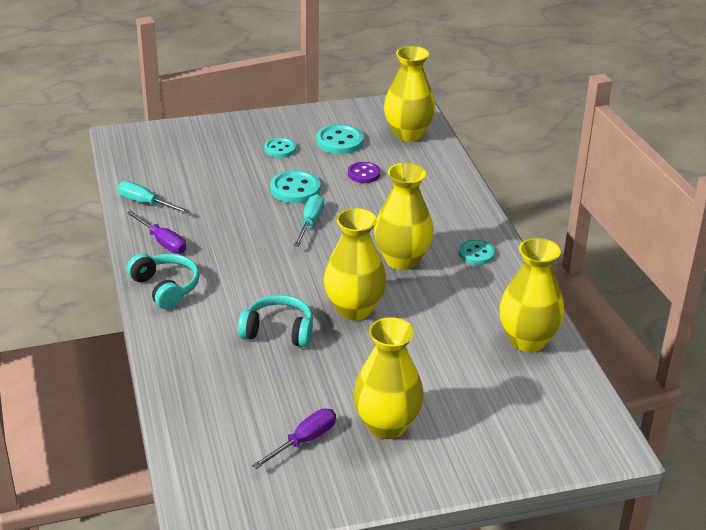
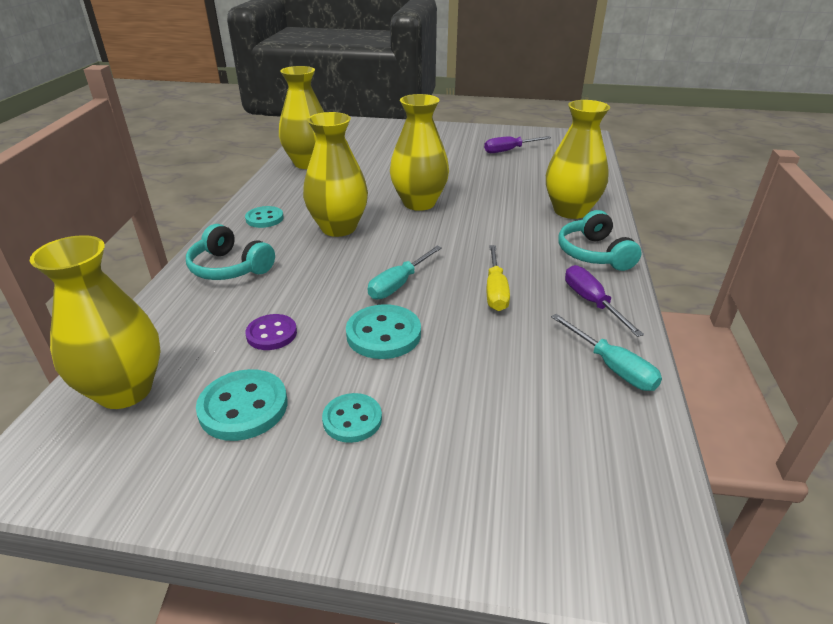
camera: 155 degrees left, 0 degrees up
(236, 234) = (495, 291): none -> yellow screwdriver
(278, 331) = (495, 202): turquoise headphones -> turquoise headphones (230, 268)
(386, 425) = (450, 147): yellow vase -> yellow vase (570, 211)

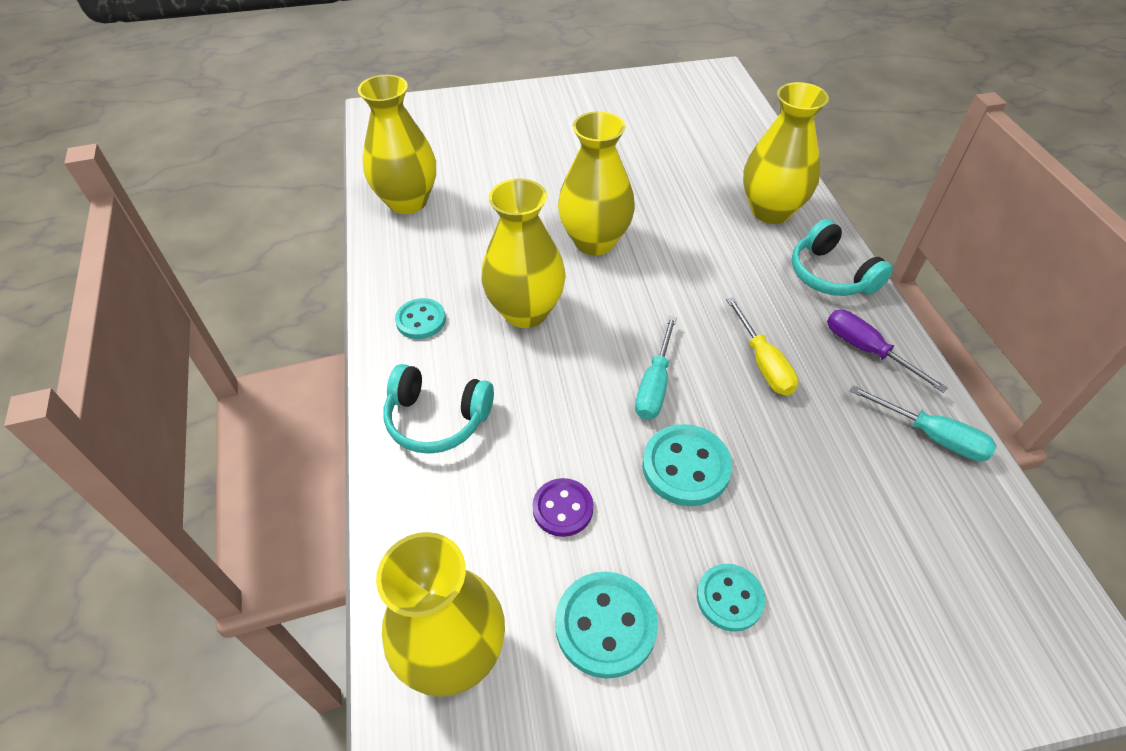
camera: 20 degrees left, 15 degrees up
(509, 150) = (645, 119): purple screwdriver -> none

